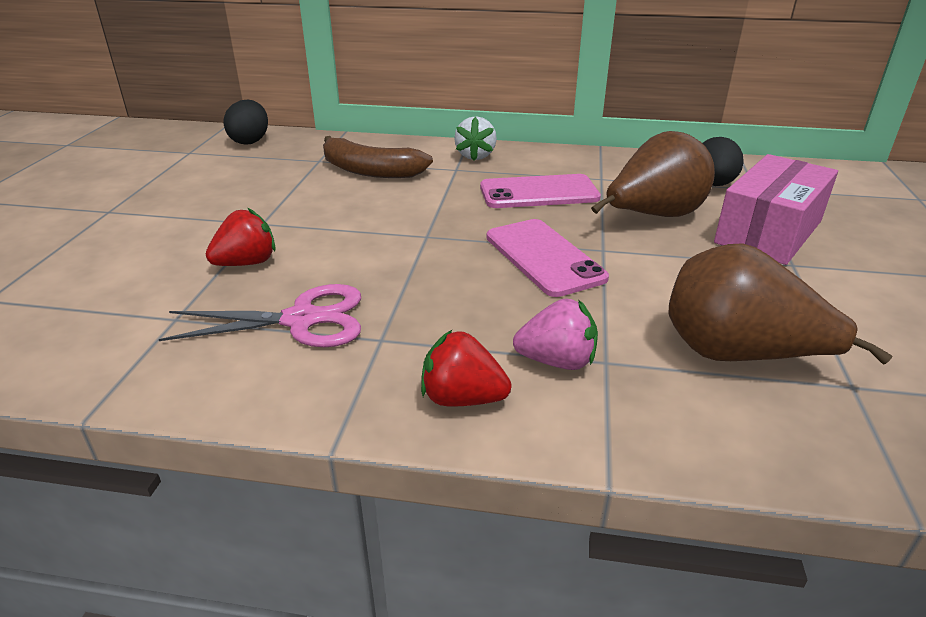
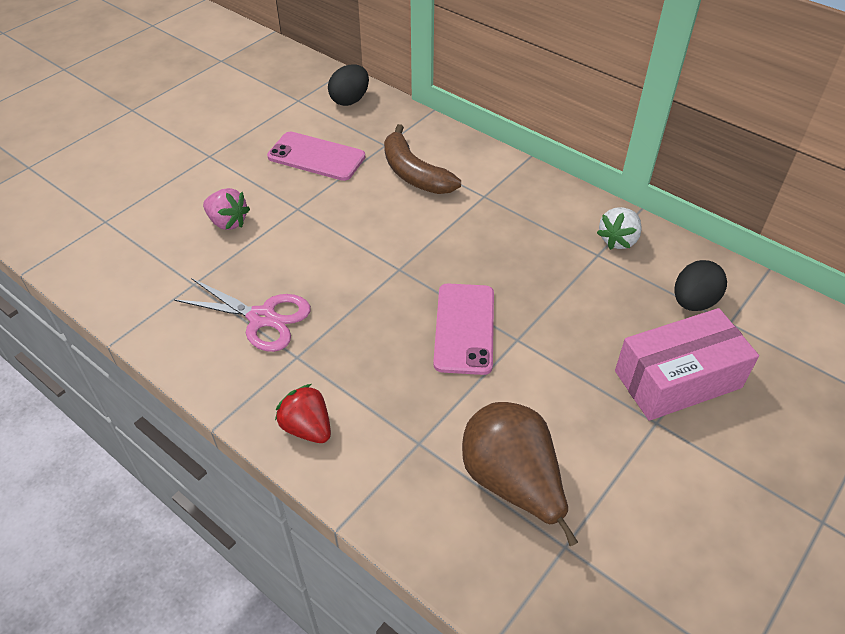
camera: 30 degrees right, 15 degrees up
(247, 263) = (263, 248): red strawberry -> none
(475, 156) = (514, 184): white strawberry -> white strawberry (618, 240)
(539, 193) = (526, 253): pink phone -> pink phone (316, 157)
(557, 361) = (387, 427): pink strawberry -> pink strawberry (228, 222)
(653, 216) = (595, 320): brown pear -> none

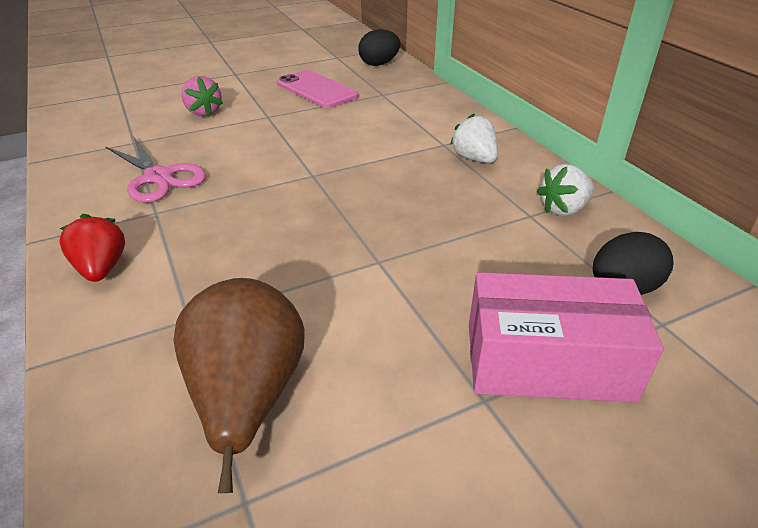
camera: 25 degrees right, 10 degrees down
(414, 173) = (390, 116): brown banana -> none
(464, 328) = (331, 236): pink phone -> none
(520, 206) = (474, 159): none -> white strawberry

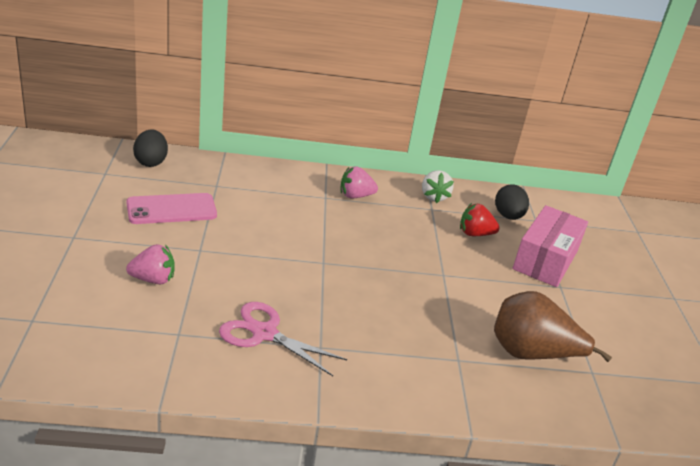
camera: 70 degrees left, 5 degrees down
(101, 268) = (382, 386): red strawberry -> red strawberry (475, 234)
(158, 177) = (264, 333): pink scissors -> pink scissors turned 135 degrees counterclockwise
(474, 159) = (355, 196): white strawberry -> pink strawberry

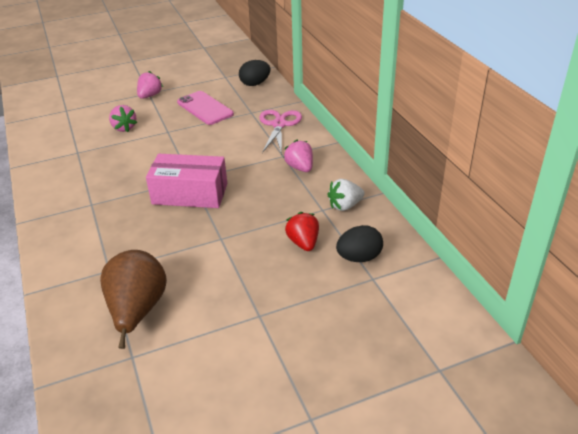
camera: 75 degrees right, 5 degrees up
(84, 238) = (150, 96): none -> pink strawberry
(264, 333) = (93, 179): pink scissors -> pink scissors (279, 125)
(545, 260) = (299, 297): pink box -> pink box (190, 194)

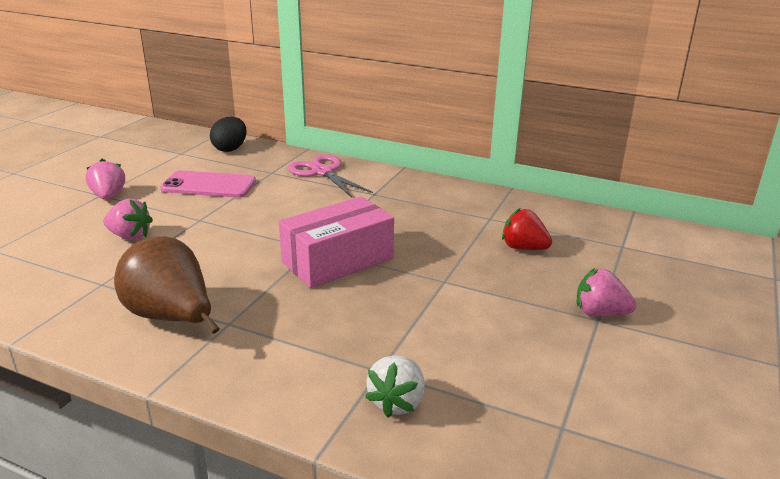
camera: 45 degrees left, 10 degrees down
(137, 311) = (486, 385): brown pear -> brown pear (172, 318)
(300, 167) = (409, 196): pink strawberry -> pink strawberry (600, 313)
(345, 206) = (503, 207): white strawberry -> white strawberry (397, 402)
(359, 257) = (585, 237): black egg -> none

